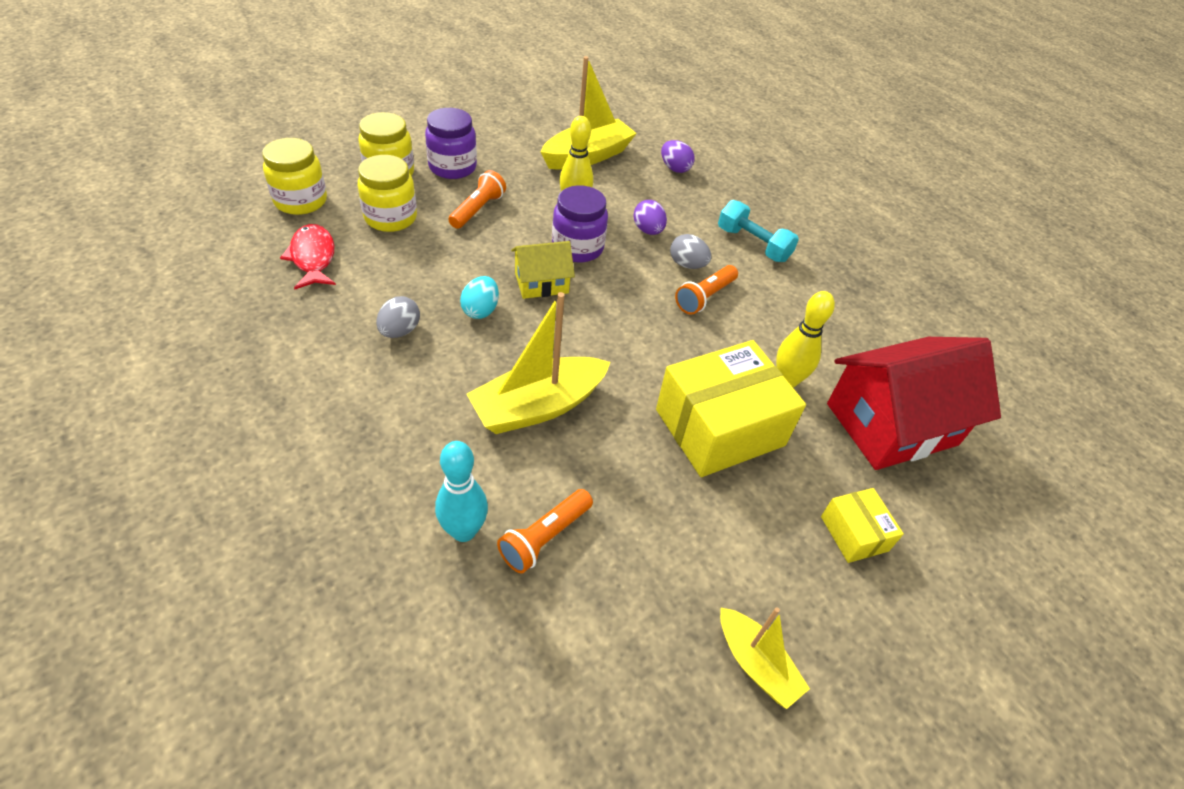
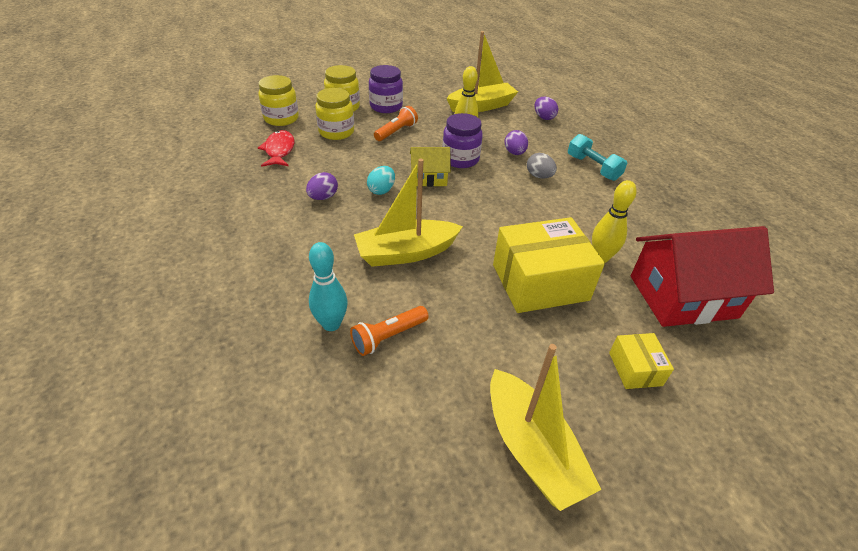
camera: 15 degrees right, 5 degrees down
(400, 331) = (323, 197): grey egg -> purple egg
(705, 297) = (548, 197): orange flashlight -> none
(755, 663) = (531, 449): yellow boat -> yellow boat, size x1.70

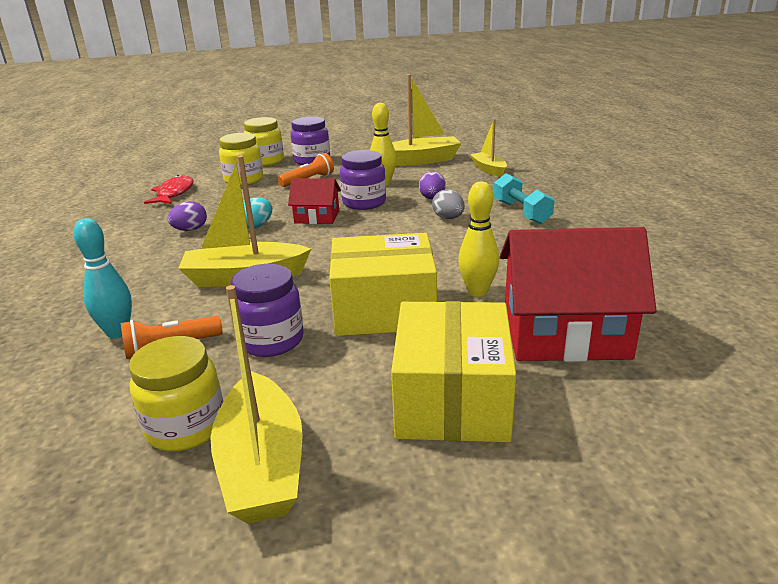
camera: 15 degrees right, 15 degrees down
(281, 118) = (195, 170): yellow jar -> yellow jar (186, 427)
(429, 178) = (317, 217): yellow house -> red house
(468, 322) = (271, 340): none -> purple jar
(544, 117) = (488, 169): purple egg -> yellow boat
(635, 369) = (452, 399): yellow box -> yellow box, size x2.05

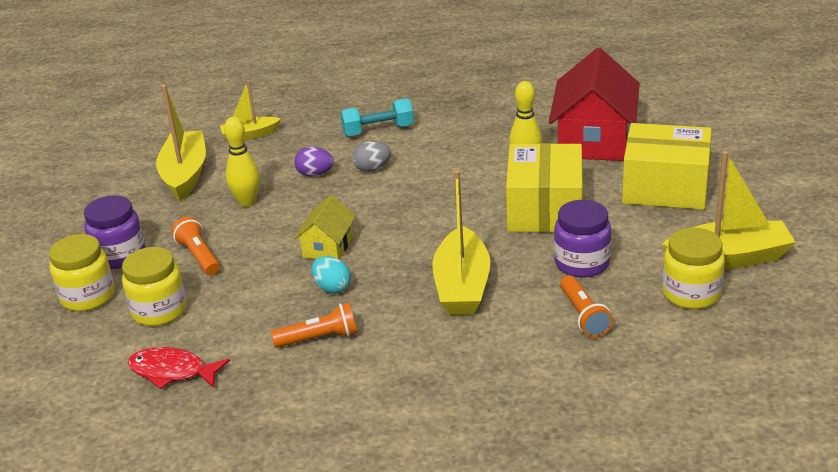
camera: 80 degrees left, 5 degrees up
(118, 332) = (552, 352): turquoise bowling pin -> none
(190, 230) = (319, 338): purple egg -> orange flashlight
(317, 217) = (328, 247): red house -> yellow house
(364, 203) = (302, 216): purple jar -> none

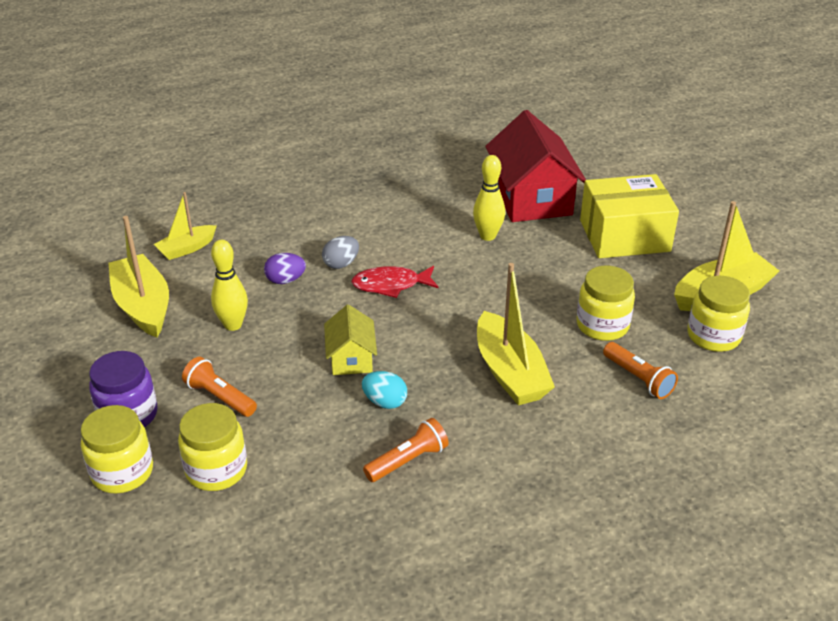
camera: 25 degrees left, 5 degrees up
(172, 372) = (277, 537): red fish -> red fish (391, 285)
(378, 130) = (320, 222): turquoise dumbbell -> none
(545, 209) = (534, 277): yellow box -> none
(582, 263) = (602, 325): purple jar -> yellow jar

